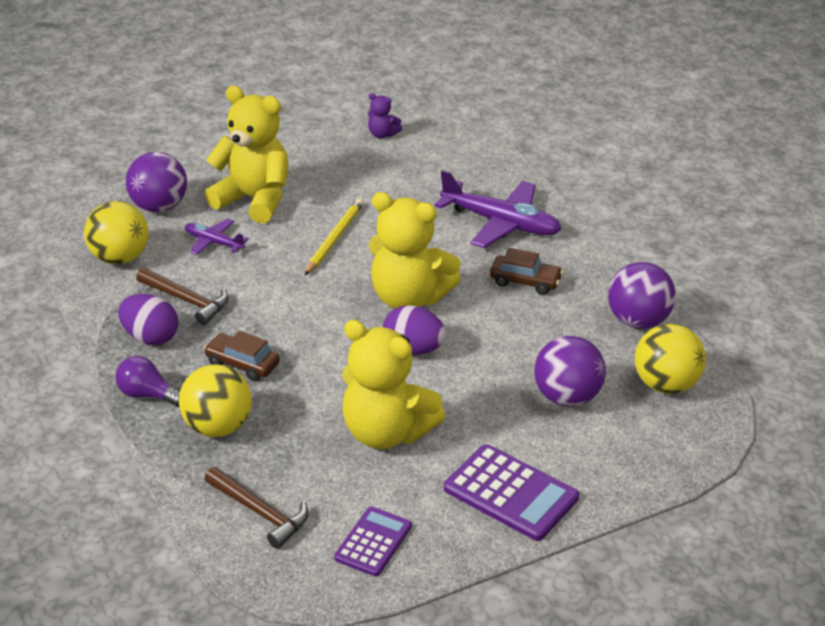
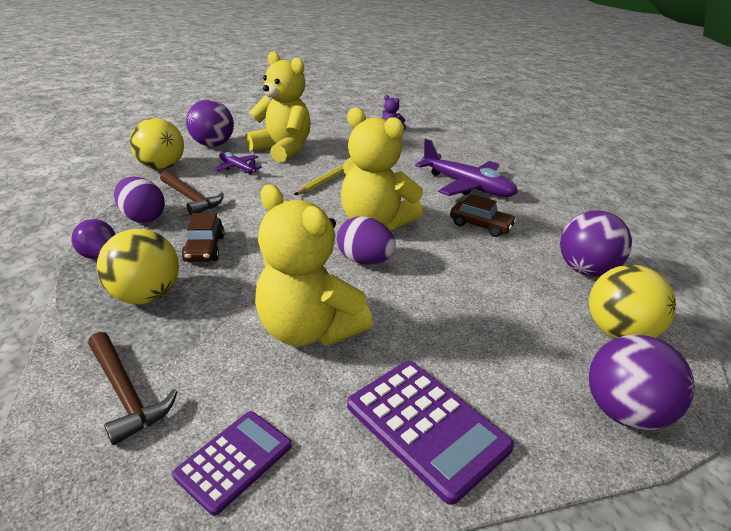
camera: 10 degrees right, 5 degrees down
(242, 364) = (204, 248): brown car -> brown car turned 135 degrees counterclockwise
(567, 397) = (509, 327): purple ball -> purple ball (624, 412)

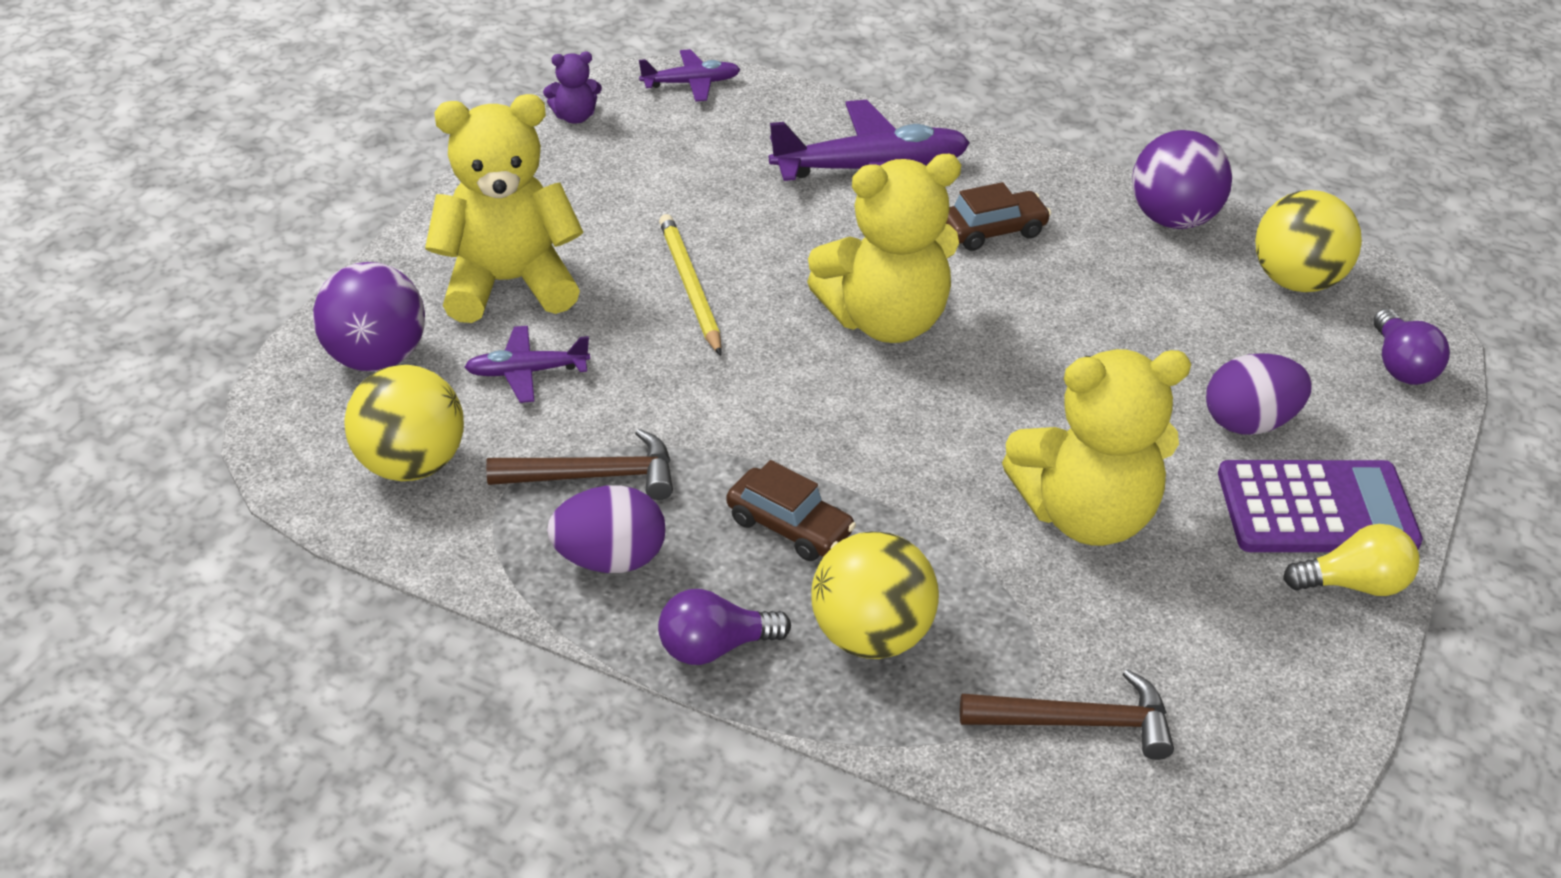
camera: 50 degrees left, 10 degrees up
(234, 460) = (1256, 671): purple calculator -> none
(364, 261) = (977, 386): purple egg -> purple egg (1249, 422)
(372, 479) = (1354, 584): none -> yellow light bulb
(448, 140) = (691, 83): none -> purple plane
(624, 412) = (1401, 365): purple ball -> purple light bulb

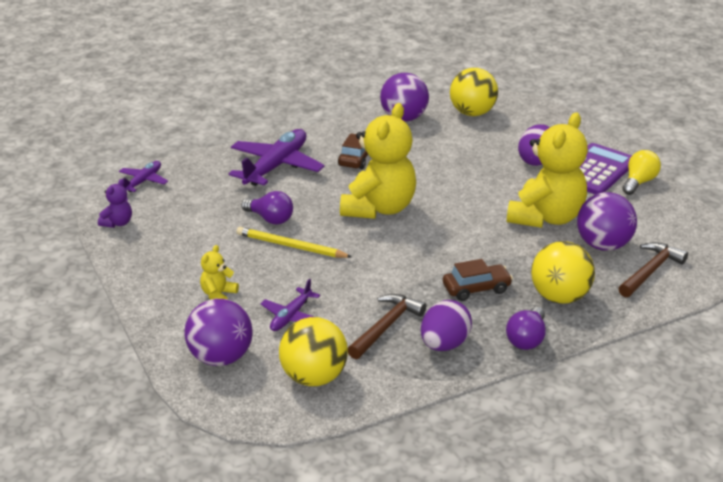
camera: 50 degrees left, 10 degrees down
(508, 283) = (218, 295): yellow teddy bear -> yellow teddy bear, size x0.43
(1086, 624) = (603, 245): none -> purple ball
(1401, 365) = (542, 118): purple light bulb -> purple light bulb (270, 219)

